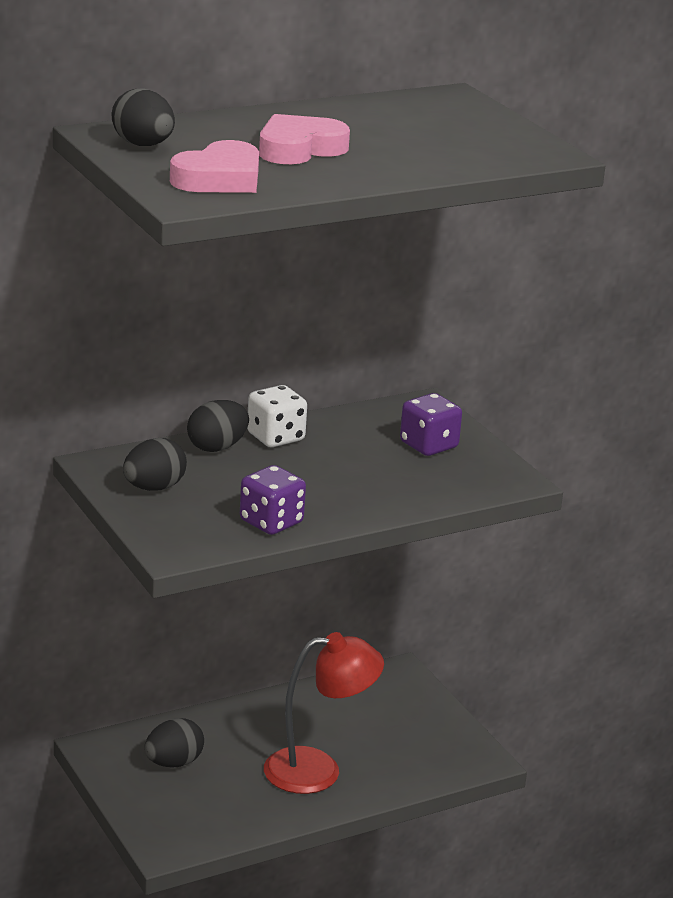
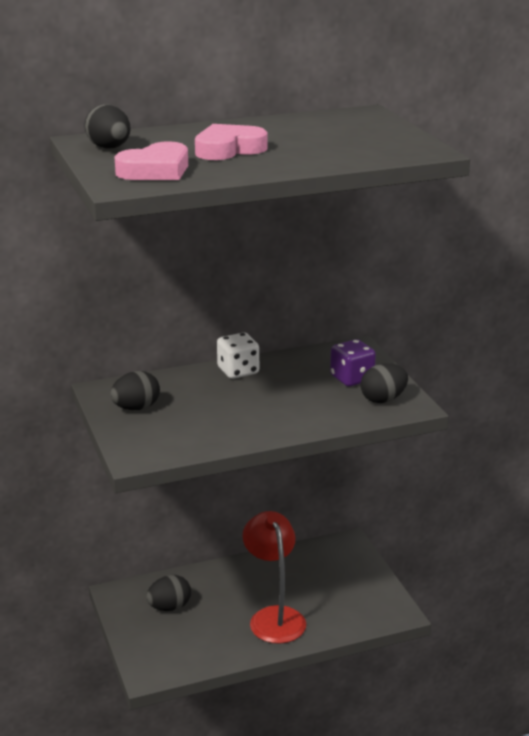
camera: 10 degrees right, 0 degrees up
(217, 447) = (192, 378): black egg -> black egg (383, 399)
(271, 522) = (216, 436): purple dice -> none
(318, 770) = (274, 617): red lamp -> red lamp turned 105 degrees counterclockwise

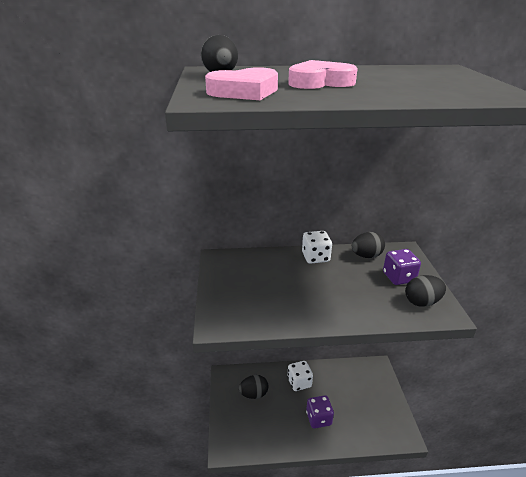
camera: 15 degrees right, 5 degrees up
(136, 408) = (234, 277): black egg -> black egg (366, 256)
(234, 582) = (299, 382): none -> white dice
(274, 617) = (318, 418): red lamp -> purple dice

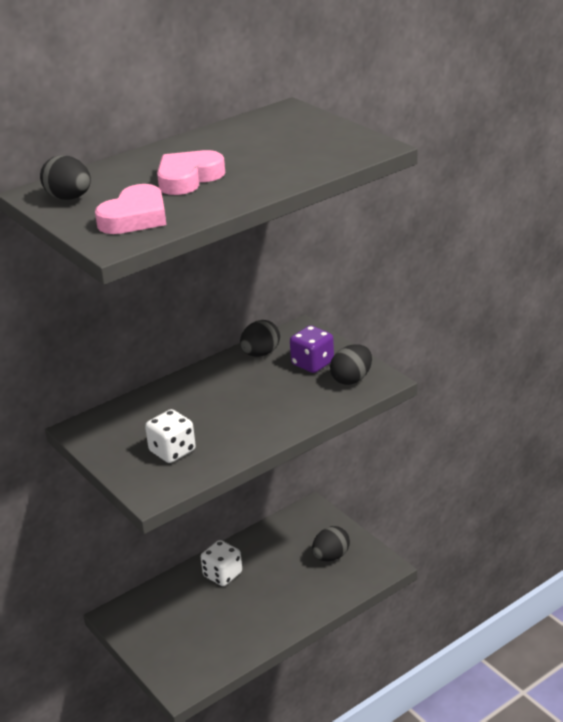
camera: 30 degrees left, 0 degrees up
(254, 394) = (172, 616): black egg -> black egg (331, 556)
(315, 257) = (202, 379): white dice -> white dice (172, 451)
(318, 418) = (274, 600): purple dice -> none

